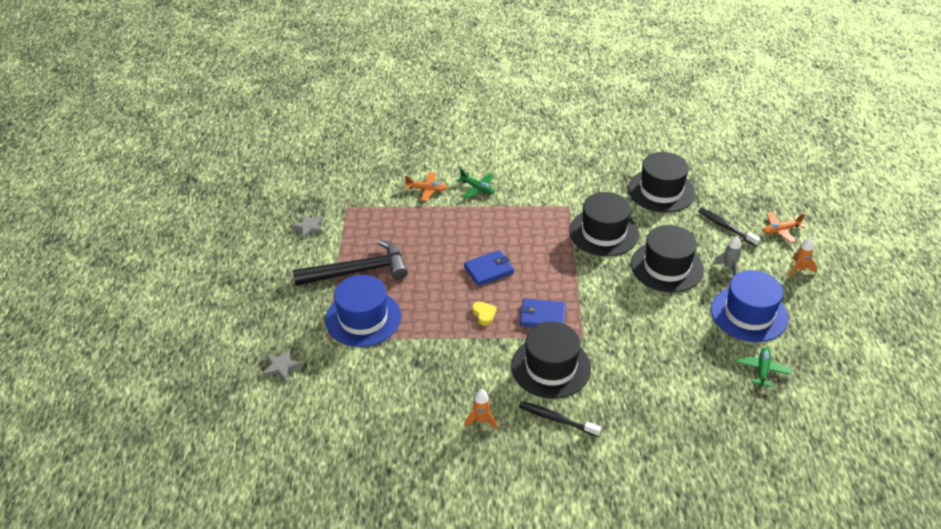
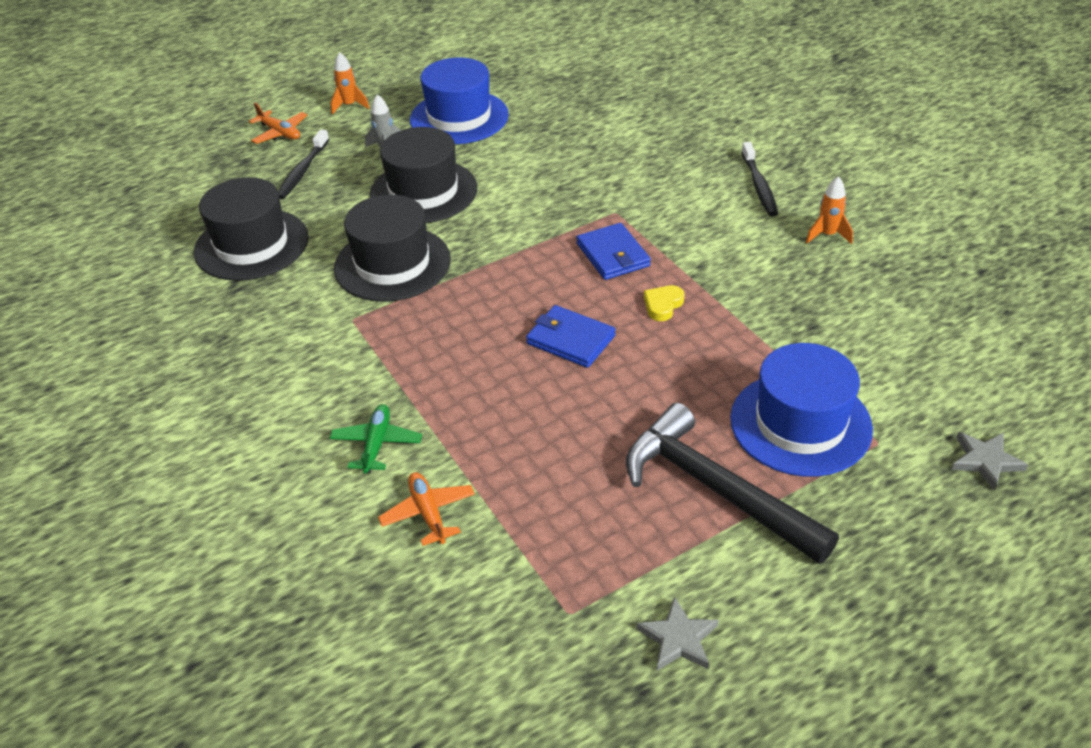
camera: 120 degrees left, 0 degrees up
(551, 367) = (689, 217): black hat -> none
(762, 370) = (541, 90): green plane -> none

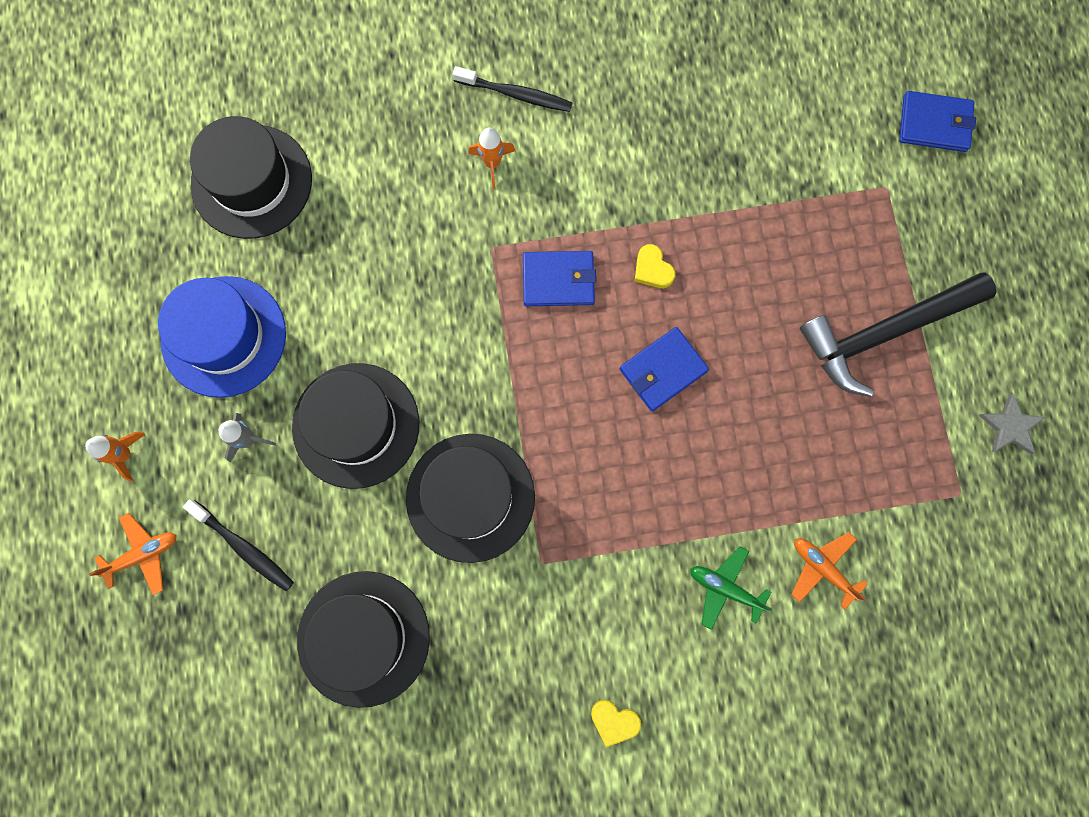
camera: 70 degrees left, 35 degrees up
(220, 406) = (614, 721): none -> yellow heart
(428, 513) = (822, 568): orange plane -> orange plane turned 45 degrees clockwise
(584, 94) = (251, 181): none -> black hat
(800, 423) = (843, 233): blue hat -> none
(827, 235) = (621, 77): orange rocket -> orange rocket (492, 163)
(985, 461) = (934, 124): grey star -> blue wallet

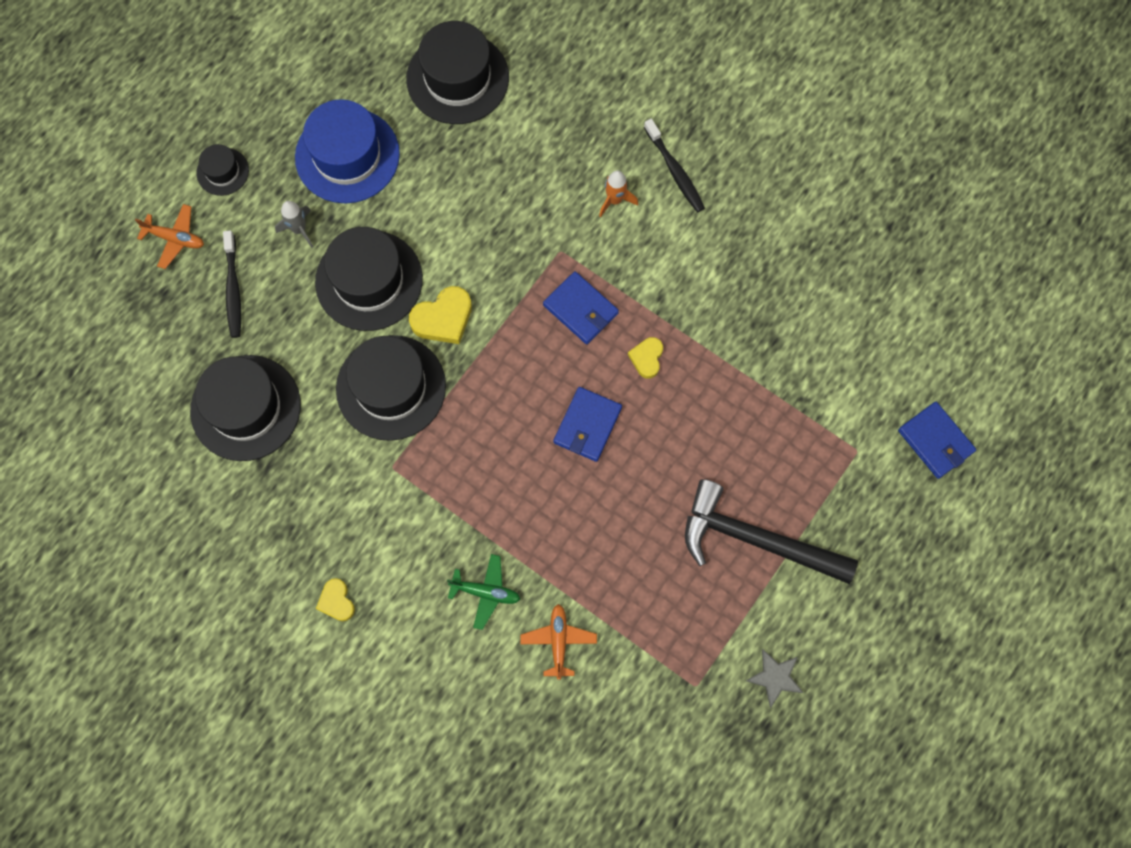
camera: 45 degrees right, 5 degrees down
(124, 454) = (222, 171): orange rocket -> black hat
(453, 396) = (443, 318): none -> yellow heart
(663, 370) = (587, 425): blue wallet -> blue wallet turned 75 degrees counterclockwise
(725, 588) = (485, 592): green plane -> green plane turned 120 degrees clockwise

